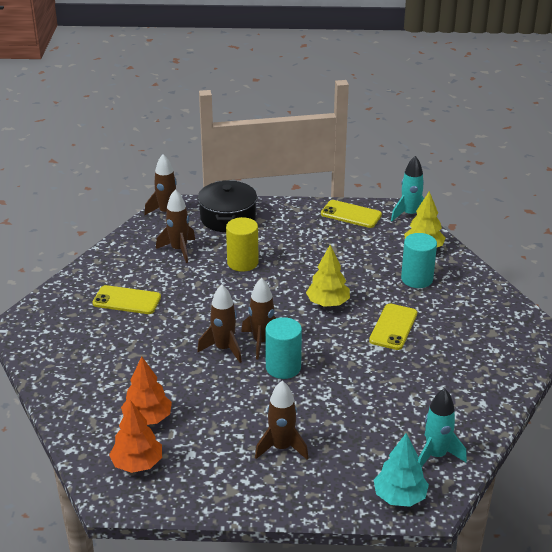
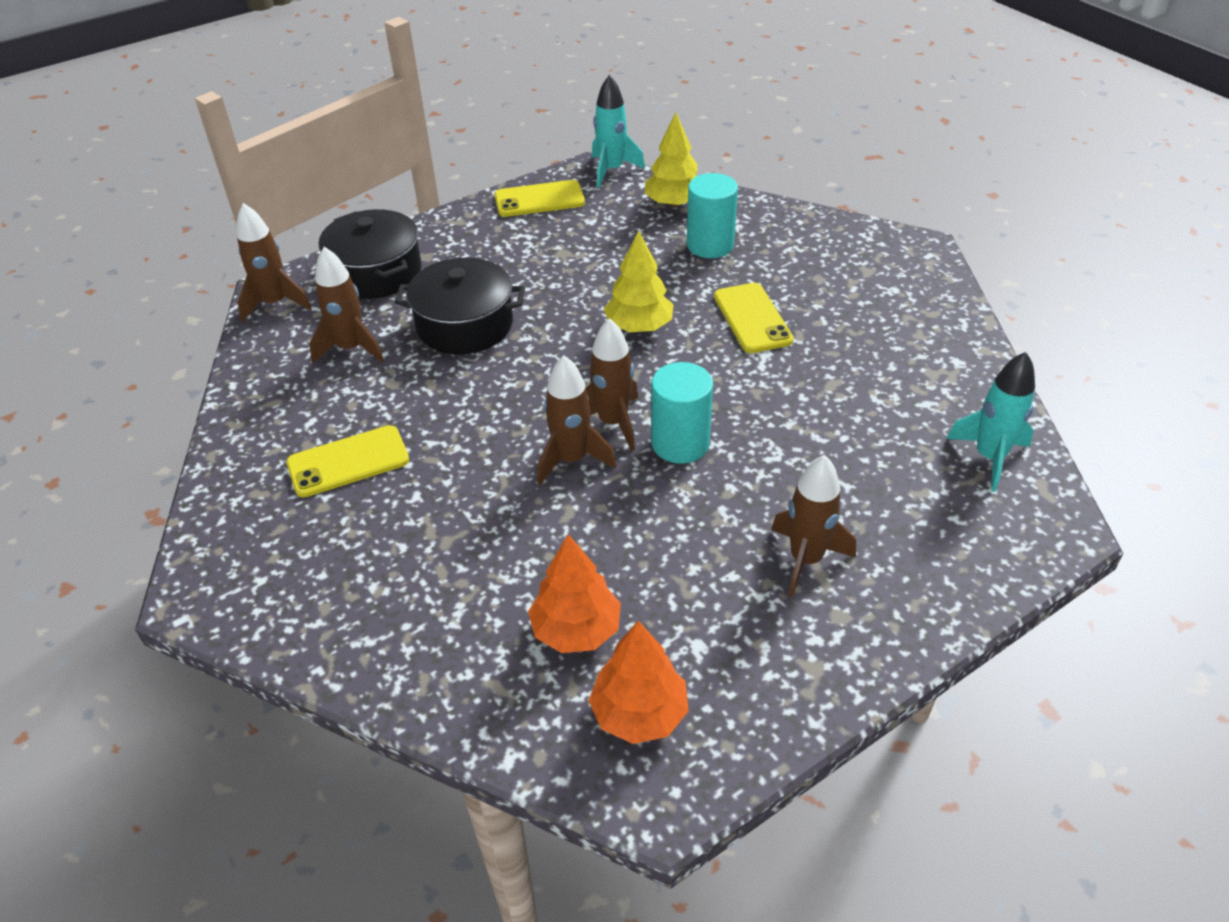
camera: 35 degrees left, 10 degrees up
(242, 263) = (465, 325): yellow cylinder -> black pot
(400, 497) = (1016, 538): turquoise tree -> none

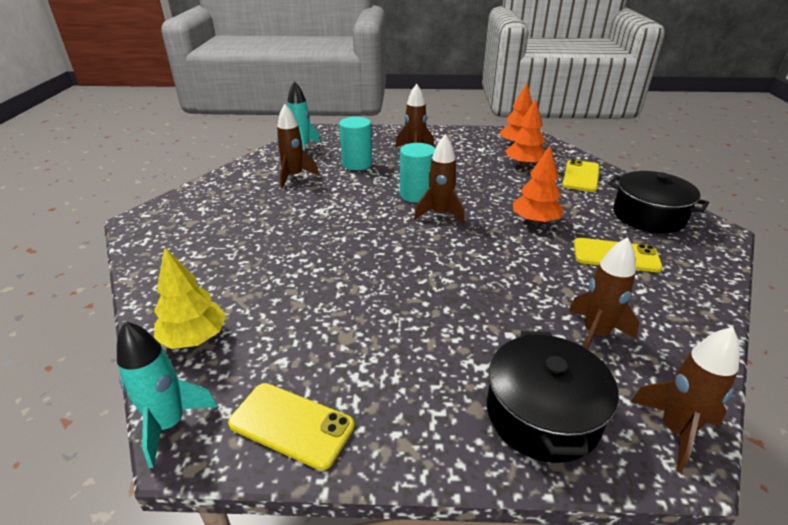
camera: 145 degrees left, 10 degrees down
(465, 325) = (485, 310): black pot -> black pot (648, 216)
(477, 475) = (535, 221): none -> orange tree
(571, 459) = (478, 209): brown rocket -> brown rocket (294, 177)
(639, 326) = (365, 252): yellow tree -> none
(710, 245) = (237, 284): turquoise cylinder -> turquoise cylinder (357, 164)
(752, 318) = (296, 227): yellow phone -> yellow phone (581, 176)

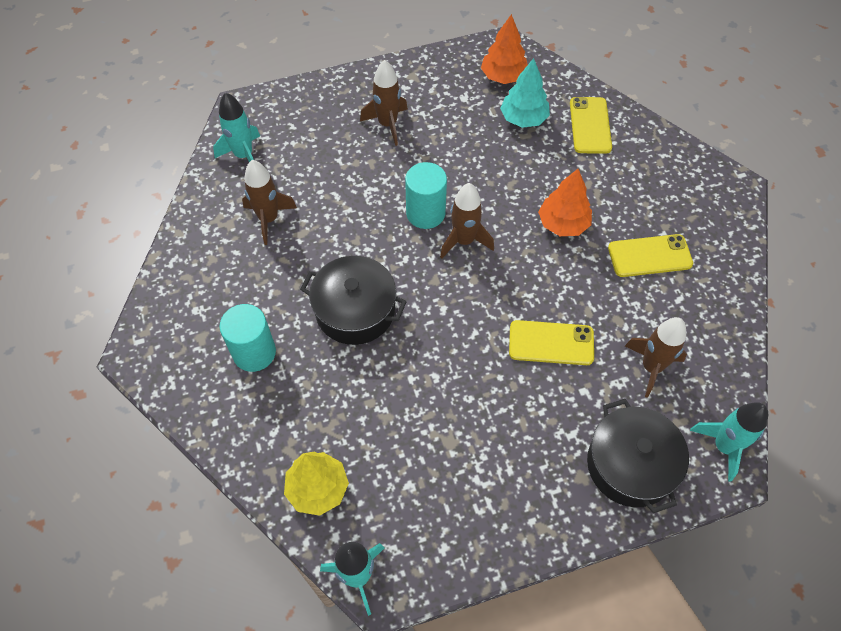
camera: 20 degrees left, 25 degrees up
(291, 424) = (451, 542): yellow phone -> yellow phone (551, 343)
(357, 164) = (330, 171): turquoise cylinder -> turquoise cylinder (254, 352)
(524, 165) = (523, 119): orange tree -> turquoise tree
(648, 216) = (669, 181): black pot -> black pot (355, 311)
(675, 430) = (723, 446): brown rocket -> turquoise rocket

